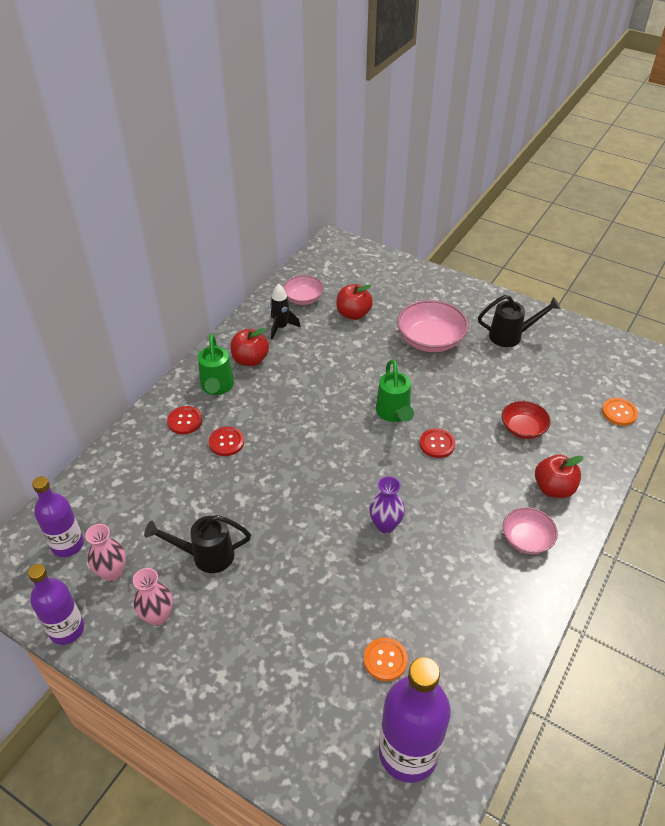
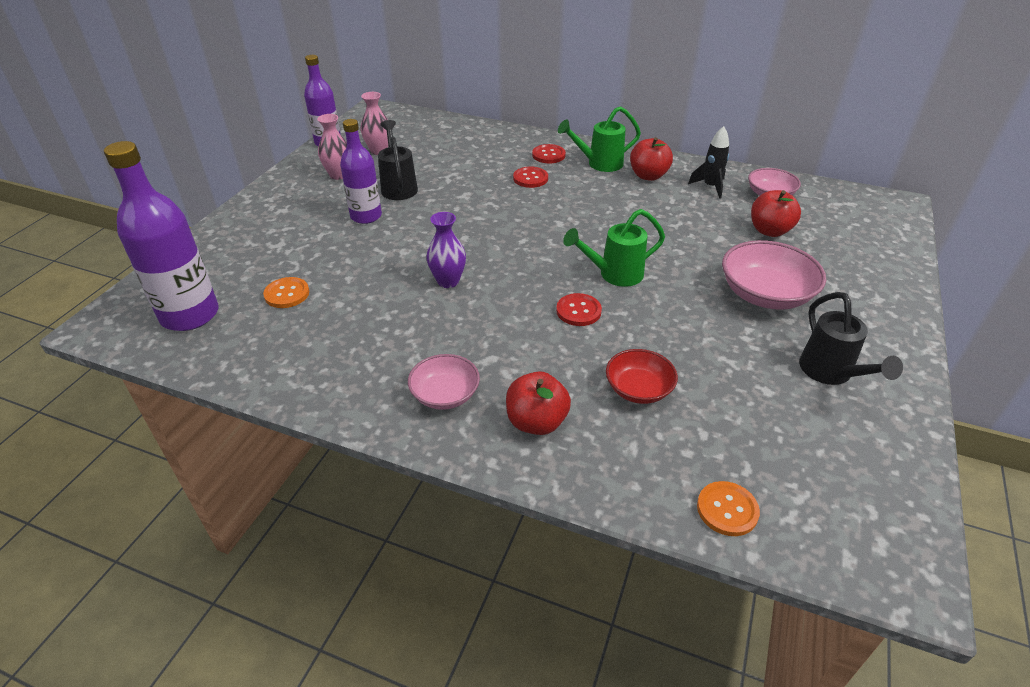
camera: 80 degrees right, 5 degrees down
(67, 544) = (403, 130): purple bottle -> purple bottle (366, 216)

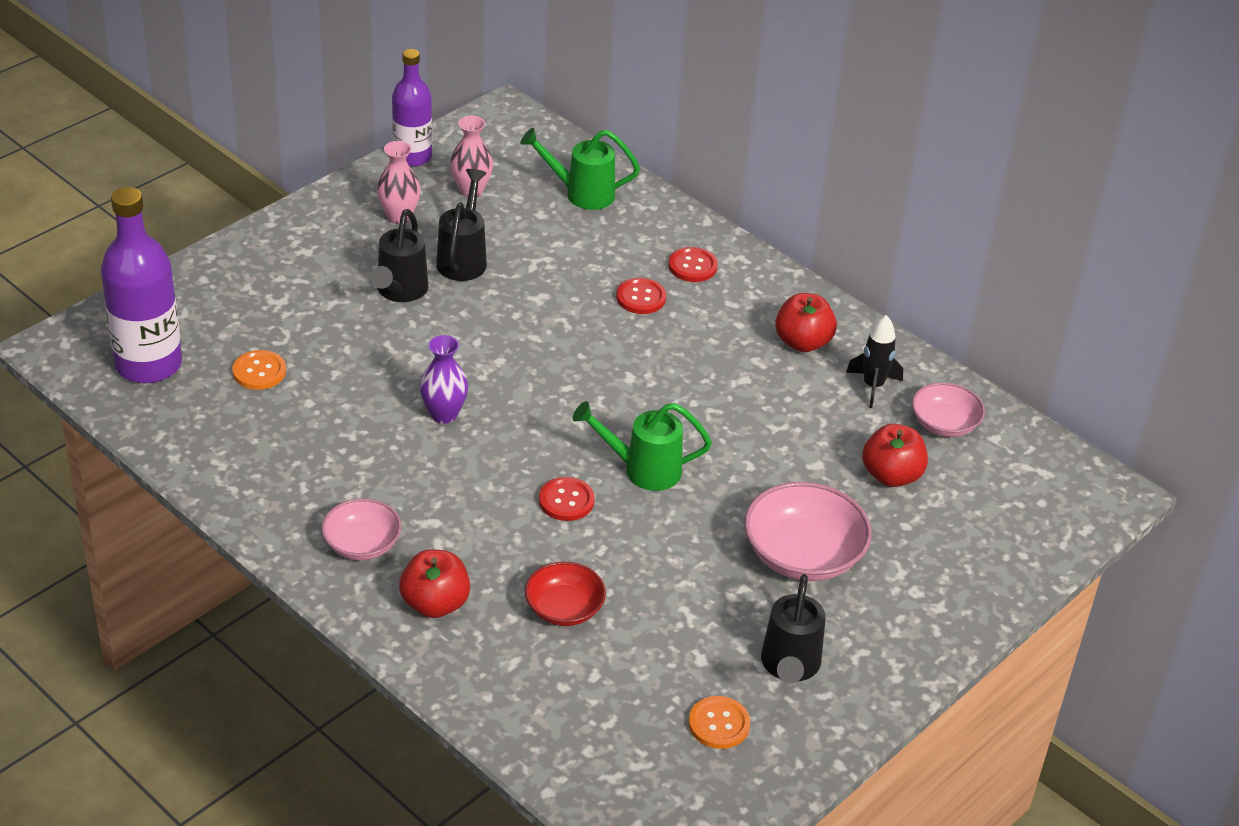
camera: 20 degrees right, 0 degrees up
(366, 216) = (399, 292): purple bottle -> black watering can
(599, 164) = (750, 302): green watering can -> green watering can (581, 193)
(727, 509) = (557, 748): orange button -> orange button (719, 724)

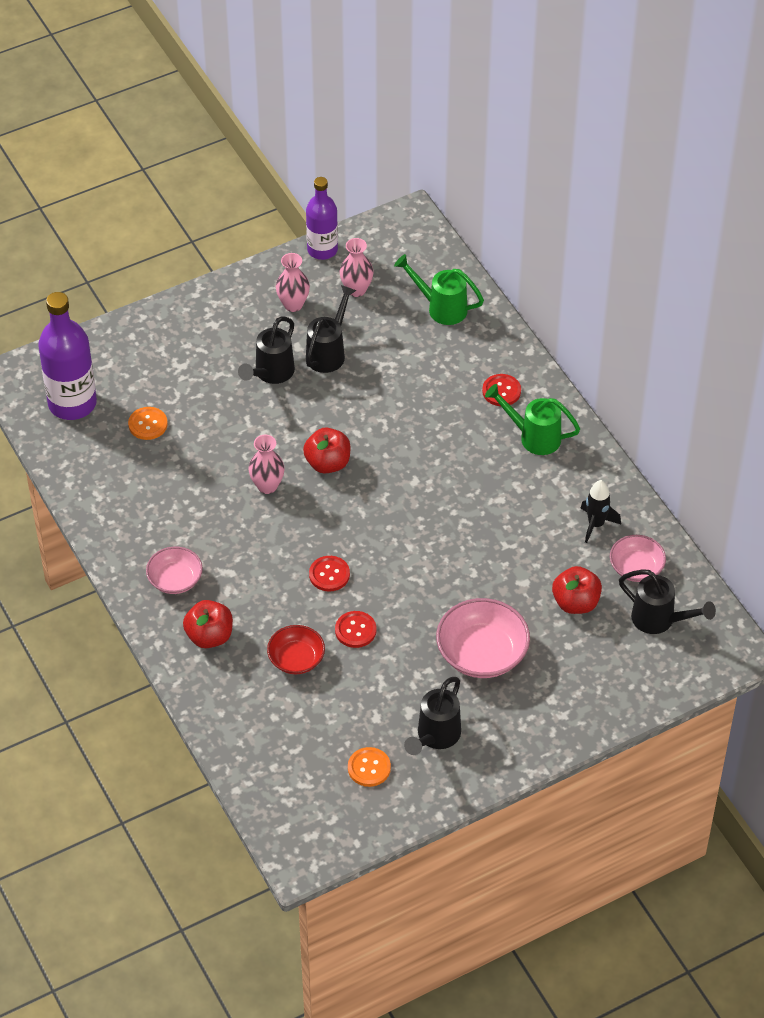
camera: 20 degrees right, 10 degrees up
(444, 414) = (267, 486): purple vase -> pink vase
(641, 297) = (450, 412): red button -> red button (355, 630)
(642, 469) = (393, 560): green watering can -> green watering can (533, 437)
(803, 342) = (558, 476): red apple -> red apple (327, 463)
(1002, 476) = (660, 620): none -> black watering can

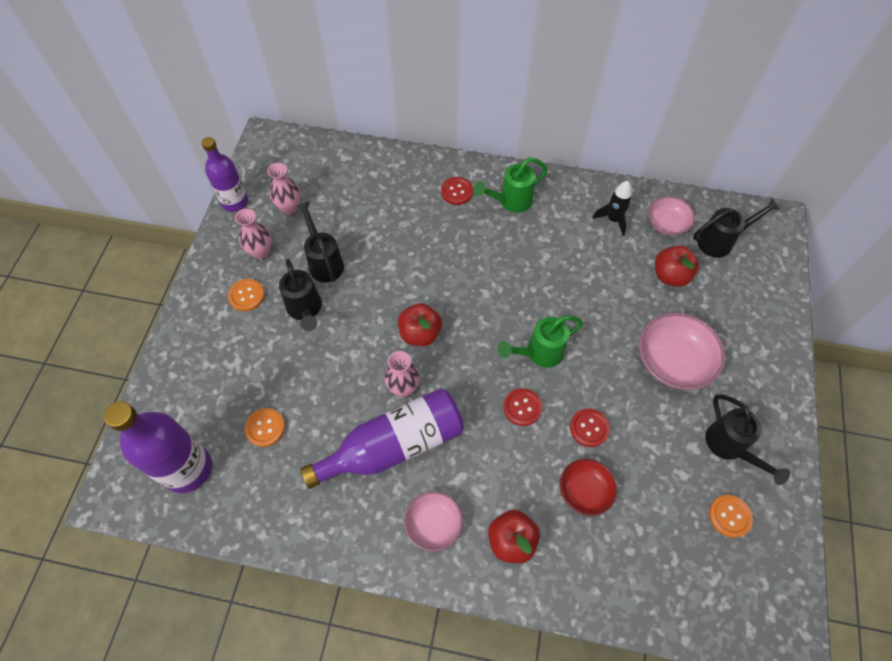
camera: 50 degrees left, 10 degrees up
(213, 513) = (394, 445): none -> purple bottle
(244, 327) = (246, 295): none -> orange button
(440, 308) = (355, 174): green watering can -> green watering can (539, 353)

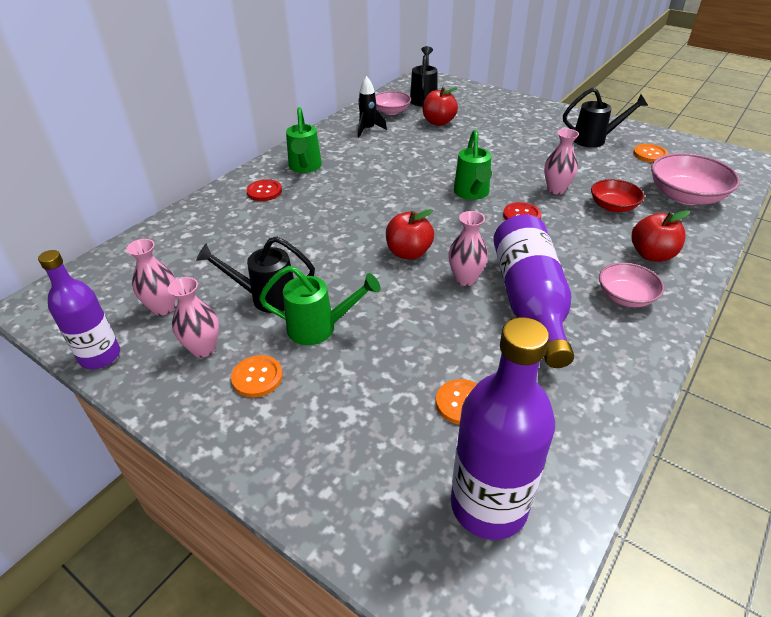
camera: 65 degrees left, 20 degrees down
(305, 310) = (320, 328): black watering can -> green watering can
(589, 428) = (556, 189): red button -> pink vase
(673, 361) = (514, 141): pink bowl -> pink bowl (685, 196)

